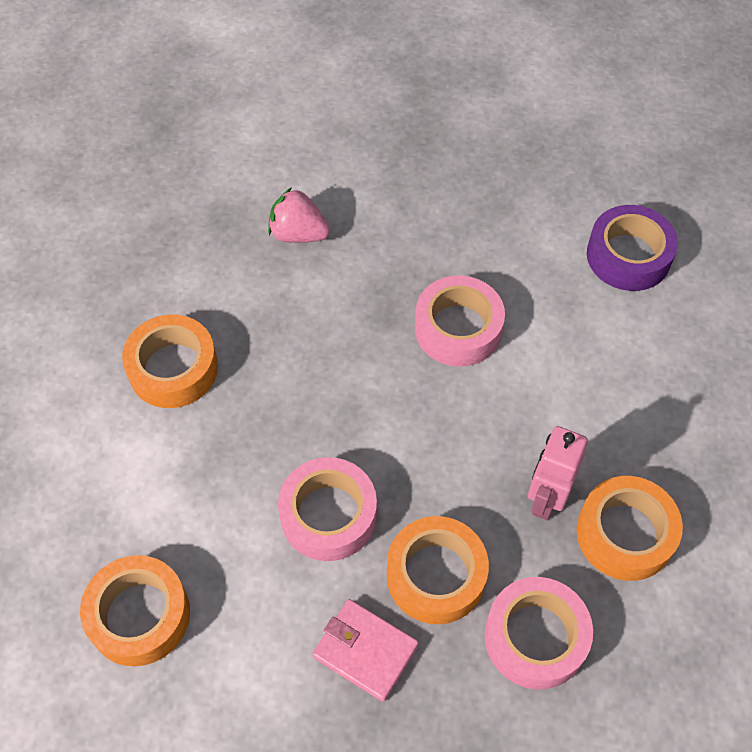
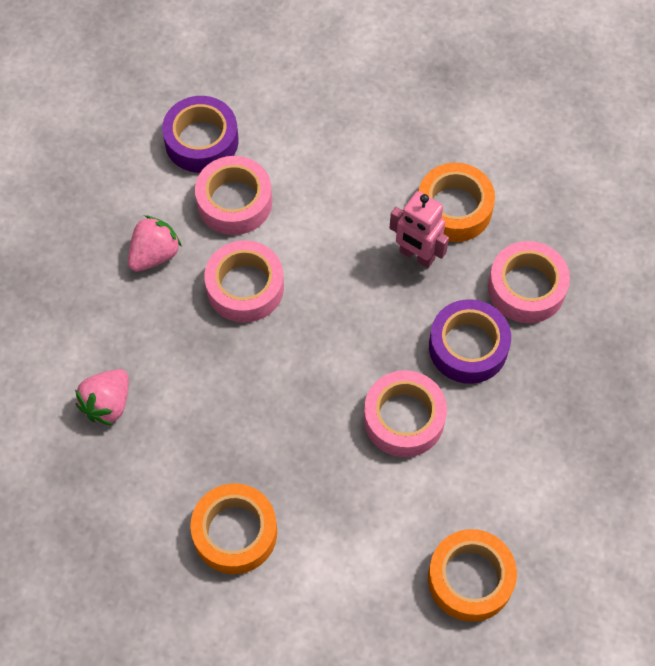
camera: 80 degrees left, 5 degrees up
(365, 651) = (522, 408): pink wallet -> none
(436, 575) = (468, 347): orange tape -> purple tape
(476, 240) = (154, 254): none -> pink strawberry
(561, 300) = (234, 202): none -> pink tape

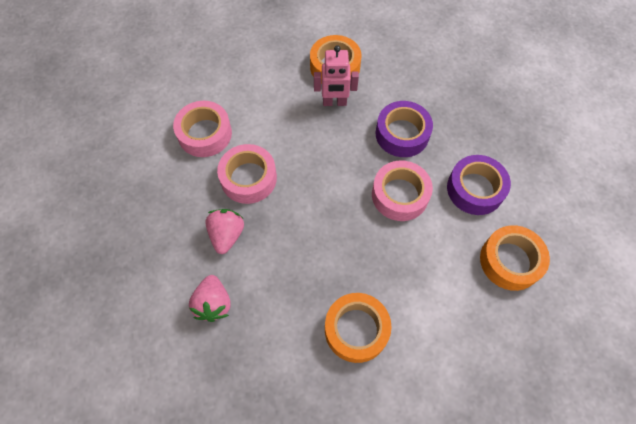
camera: 35 degrees left, 0 degrees up
(154, 254) = (176, 193): pink strawberry -> pink strawberry (227, 235)
(201, 141) = (158, 111): purple tape -> purple tape (475, 189)
(526, 288) = (406, 85): pink tape -> none

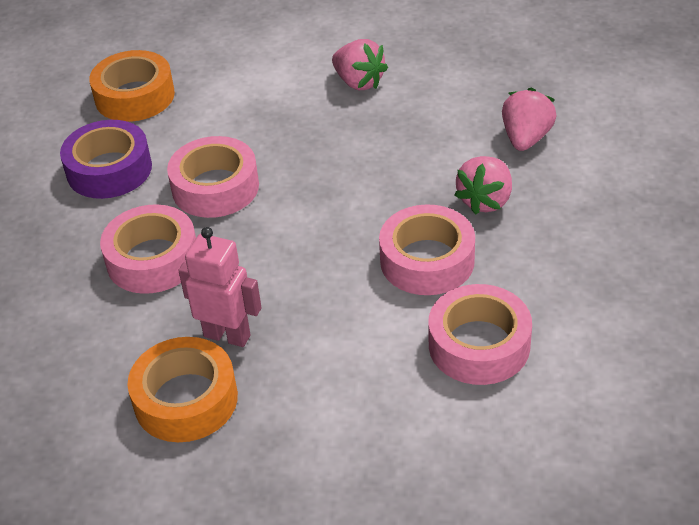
camera: 155 degrees left, 20 degrees down
(356, 330) = (359, 82): orange tape -> pink strawberry
(402, 134) = (153, 259): purple tape -> pink tape

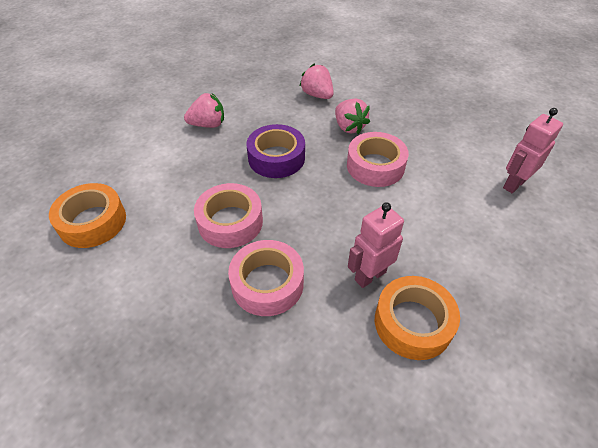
camera: 60 degrees left, 5 degrees up
(109, 169) = (152, 268): purple tape -> purple tape (276, 158)
(479, 345) = (451, 177): pink tape -> none
(531, 420) = (514, 184): none -> pink robot

